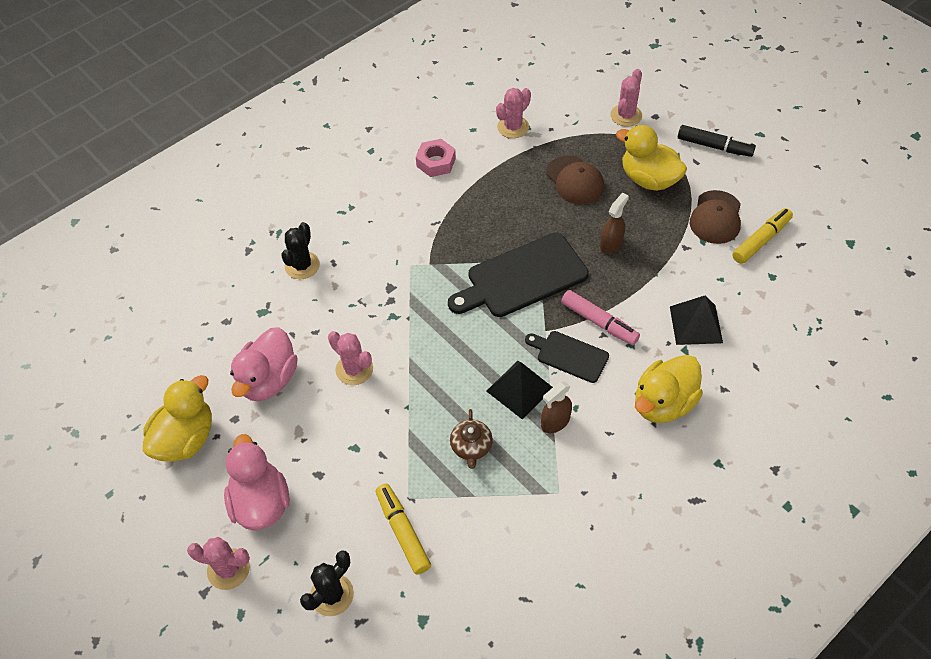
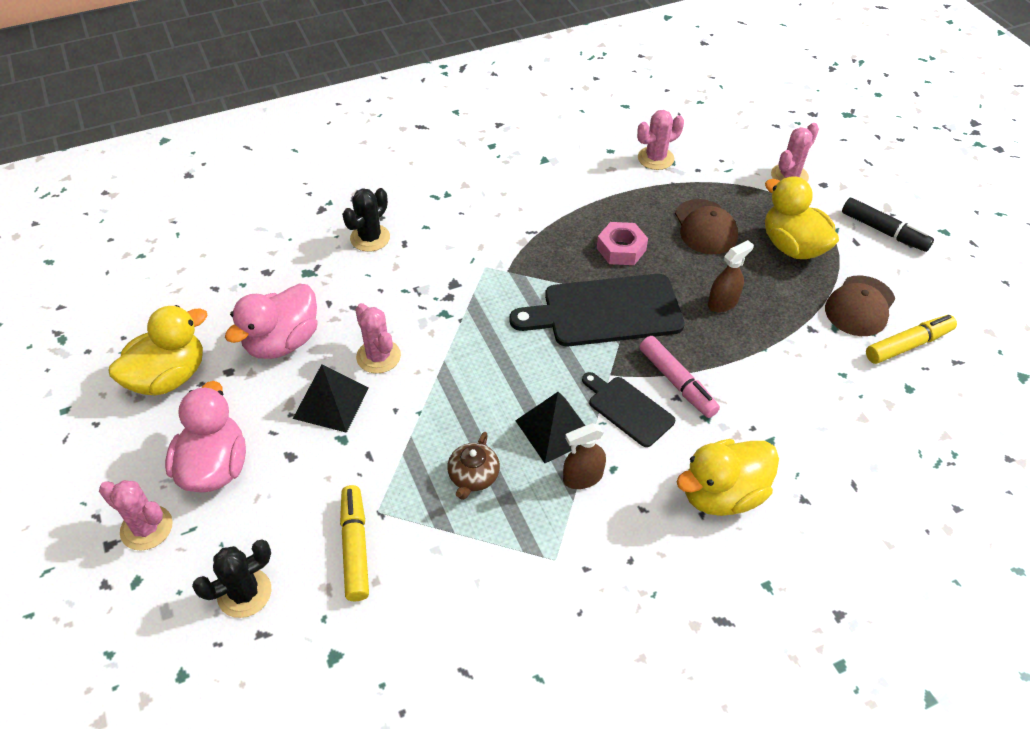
camera: 15 degrees right, 5 degrees down
(436, 162) = (556, 173): pink nut -> pink nut (621, 249)
(695, 324) = (794, 416): black pyramid -> black pyramid (331, 402)

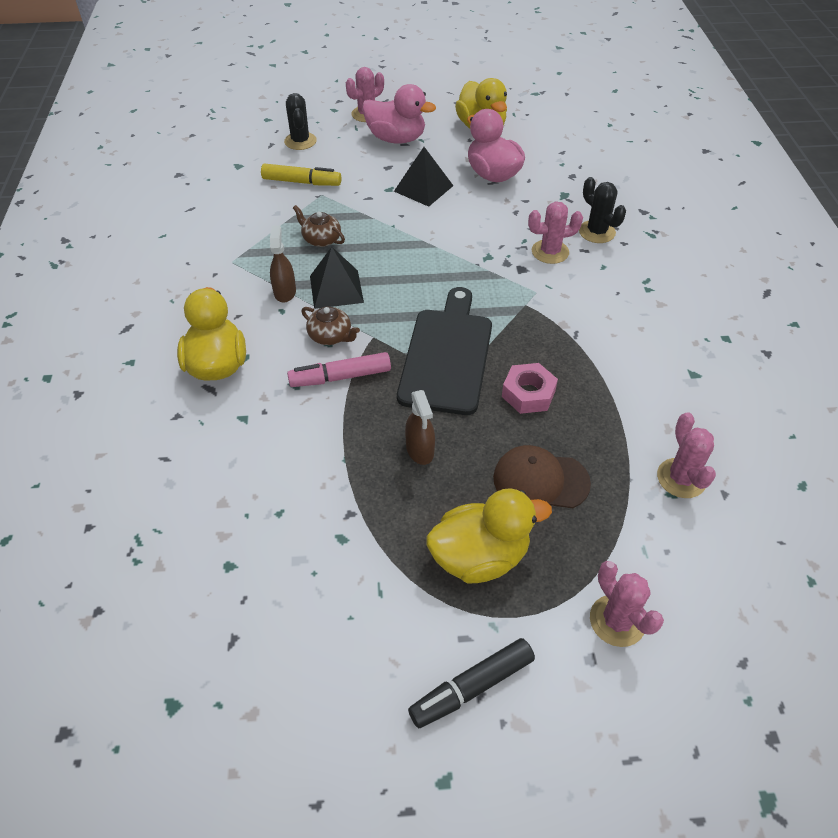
camera: 110 degrees right, 0 degrees up
(378, 356) = (457, 215): pink cactus -> pink cactus (550, 252)
(628, 409) = (330, 336): black cutting board -> brown teapot
(860, 306) = (358, 580): brown cap -> none
(908, 345) = (281, 600): yellow marker -> none

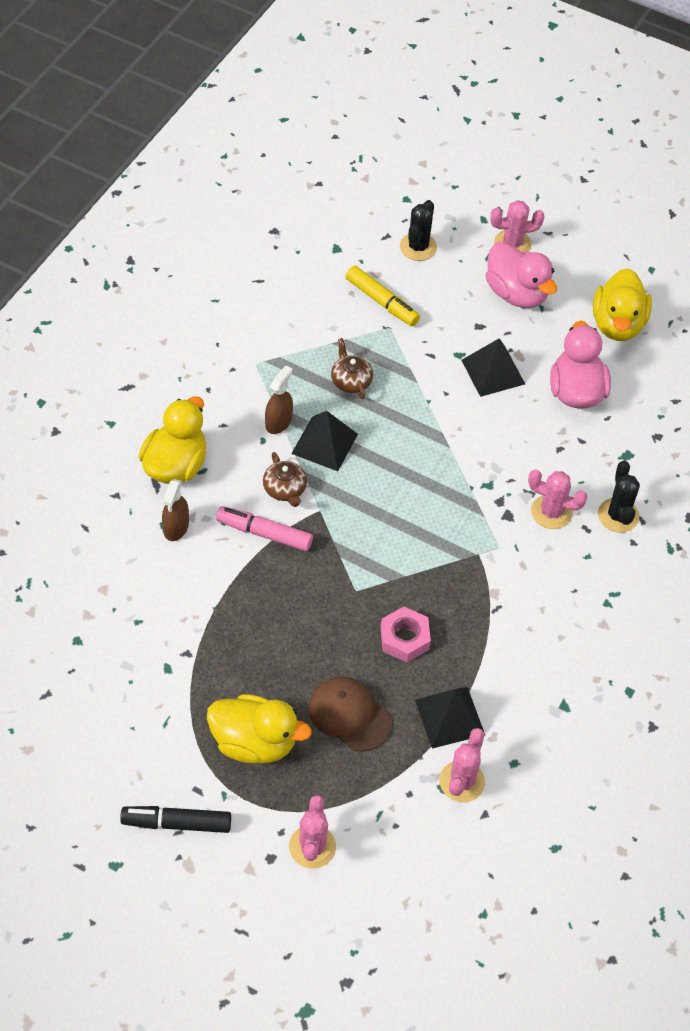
camera: 30 degrees right, 5 degrees up
(420, 450) = (277, 634): brown spray bottle -> brown spray bottle (176, 527)
(446, 356) = (366, 564): black cutting board -> none
(621, 433) = (449, 717): none -> black pyramid

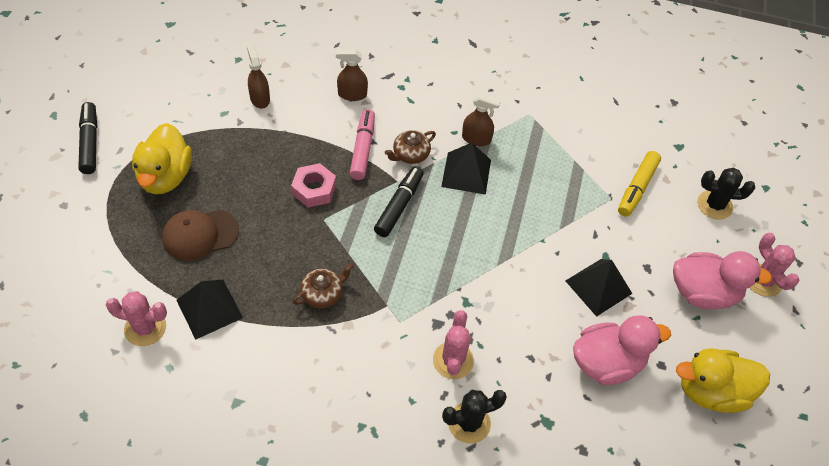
camera: 75 degrees right, 0 degrees up
(154, 626) = (260, 98): none -> brown spray bottle
(175, 465) = (410, 84): yellow duck -> none
(312, 847) = (74, 230): pink cactus -> none
(349, 715) = (200, 235): brown cap -> brown cap turned 135 degrees counterclockwise
(351, 381) = (539, 180): brown teapot -> brown teapot (323, 294)
(354, 516) = (399, 206): none -> black marker
(404, 638) = (283, 262): pink nut -> pink nut (314, 189)
(516, 293) = (703, 293): pink duck -> pink duck turned 120 degrees counterclockwise

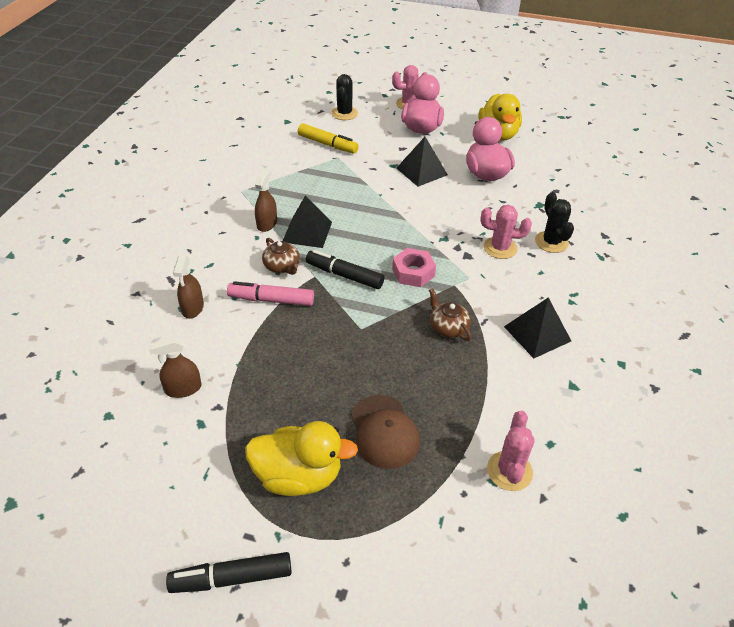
camera: 85 degrees left, 10 degrees down
(209, 308) = (477, 415): black pyramid -> black pyramid (537, 333)
(314, 189) = (323, 336): pink nut -> pink nut (413, 272)

